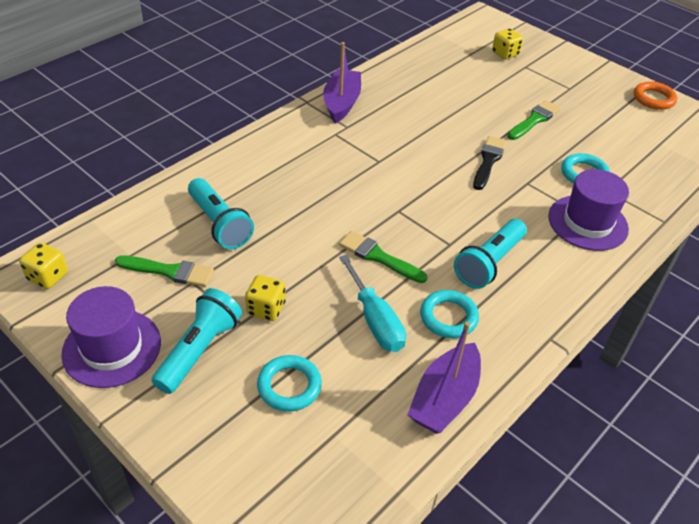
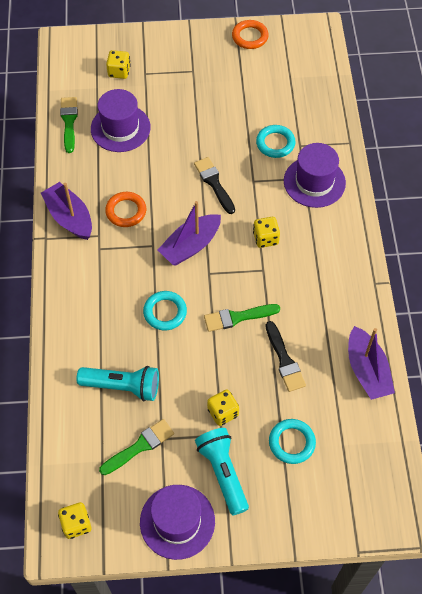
camera: 45 degrees left, 15 degrees up
(375, 320) = (284, 360): turquoise screwdriver -> black brush
(389, 128) = (126, 211): none -> orange ring
(409, 183) = (190, 246): none -> purple boat
(448, 317) = (316, 320): turquoise ring -> turquoise ring (165, 312)
(458, 82) = (120, 128): none -> purple hat
(483, 226) = (265, 238): none -> yellow dice
(489, 263) = (297, 263): turquoise flashlight -> none
(534, 120) = (202, 121): green brush -> green brush (69, 122)

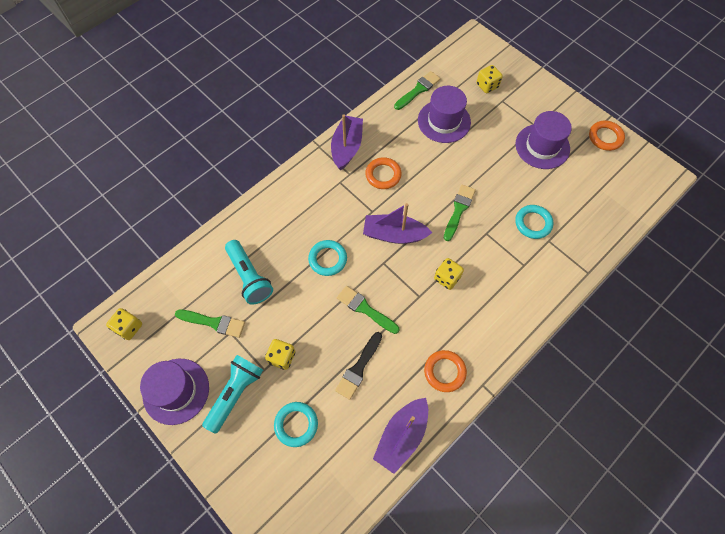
camera: 50 degrees right, 5 degrees up
(214, 183) = (458, 210): black brush -> green brush
(314, 182) = (528, 274): purple hat -> purple hat (542, 146)
(341, 301) = (444, 371): none -> orange ring

